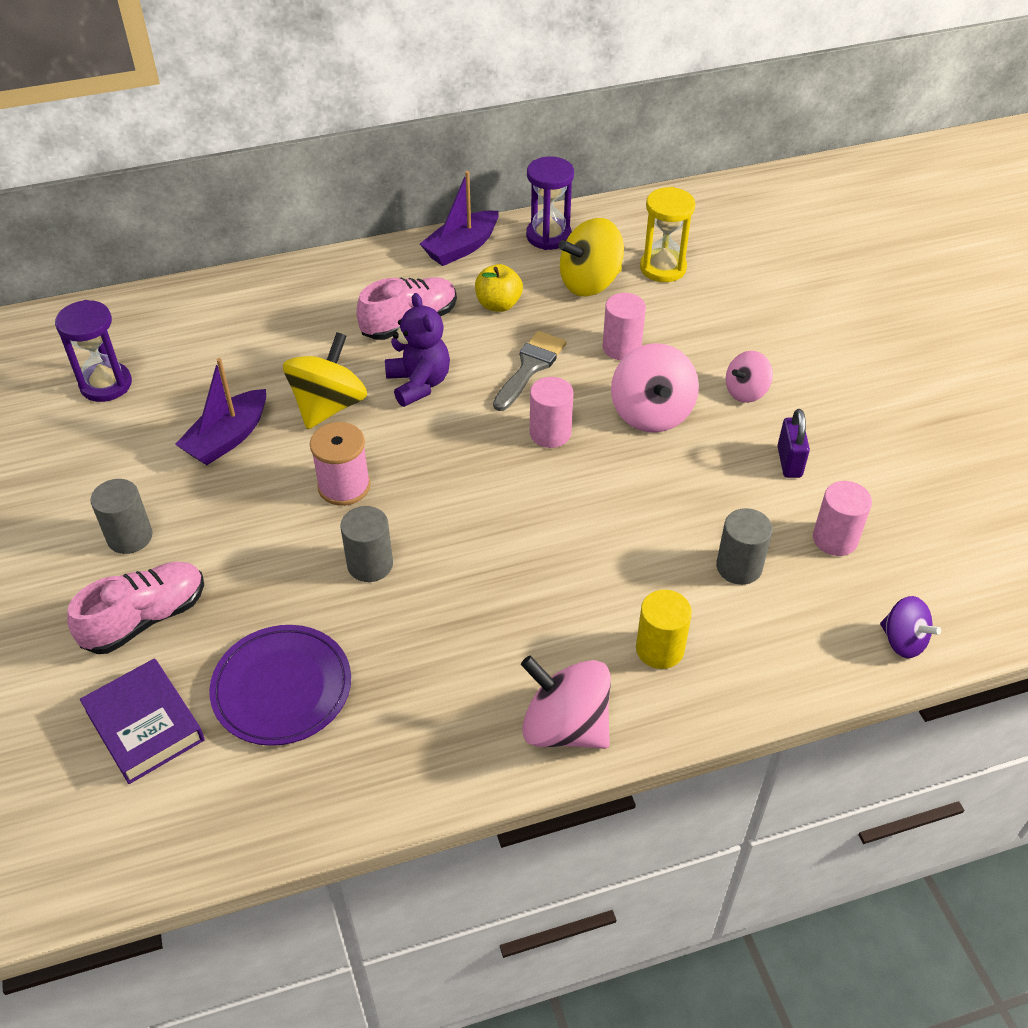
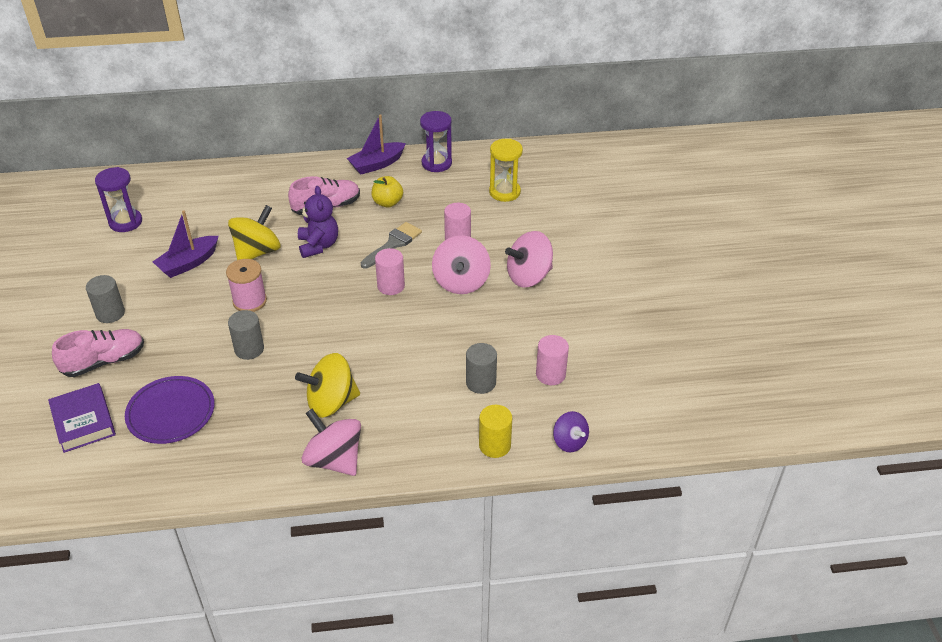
camera: 10 degrees right, 5 degrees down
(590, 283) = (452, 196): yellow spinning top -> yellow spinning top (331, 402)
(659, 649) = (410, 424): yellow cylinder -> yellow cylinder (494, 445)
(746, 392) = (528, 276): pink spinning top -> pink spinning top, size x1.66
(789, 462) = (539, 323): purple padlock -> none

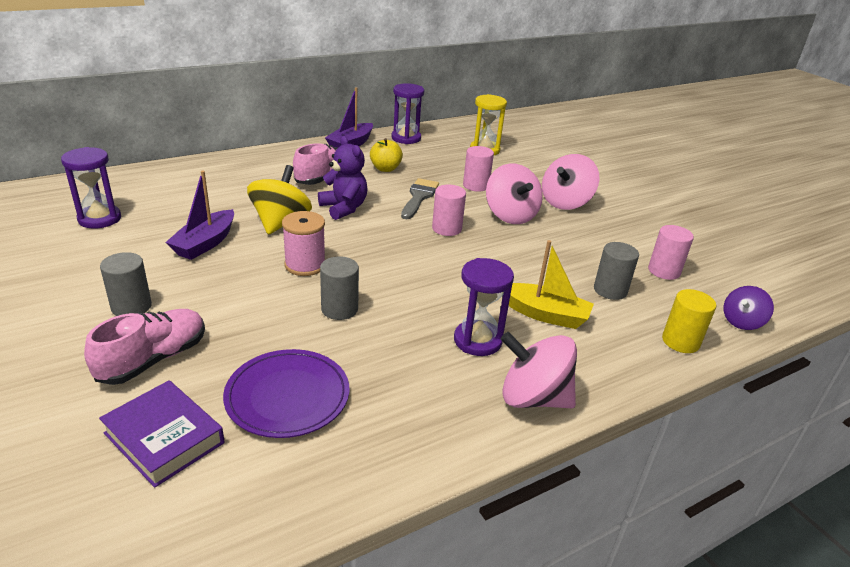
camera: 25 degrees left, 10 degrees down
(331, 402) = (477, 340): yellow spinning top -> purple hourglass
(403, 392) = (545, 314): none -> yellow boat
(569, 442) = (742, 322): purple spinning top -> purple spinning top turned 105 degrees clockwise

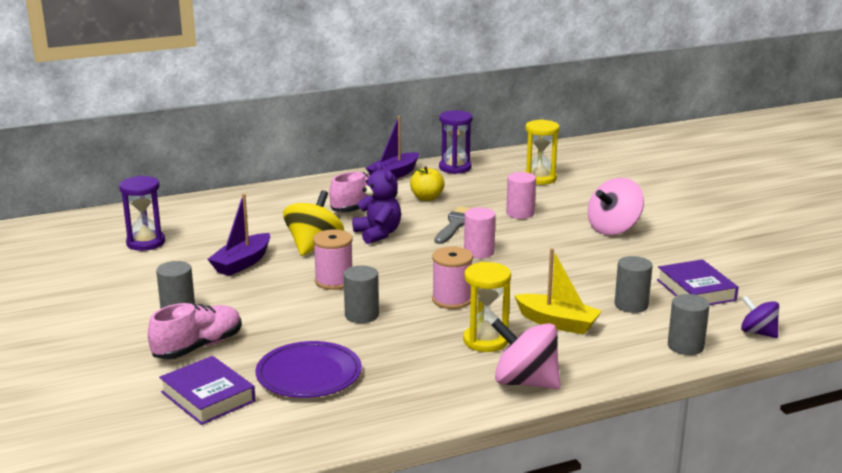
camera: 10 degrees right, 10 degrees down
(431, 287) = (452, 300): none -> pink spool
(477, 340) = (485, 341): purple hourglass -> yellow hourglass
(510, 215) = (549, 241): pink spinning top -> none
(664, 271) = (696, 290): pink cylinder -> purple book
(680, 341) = (685, 346): yellow cylinder -> grey cylinder
(742, 322) = (758, 332): purple spinning top -> purple spinning top turned 75 degrees clockwise

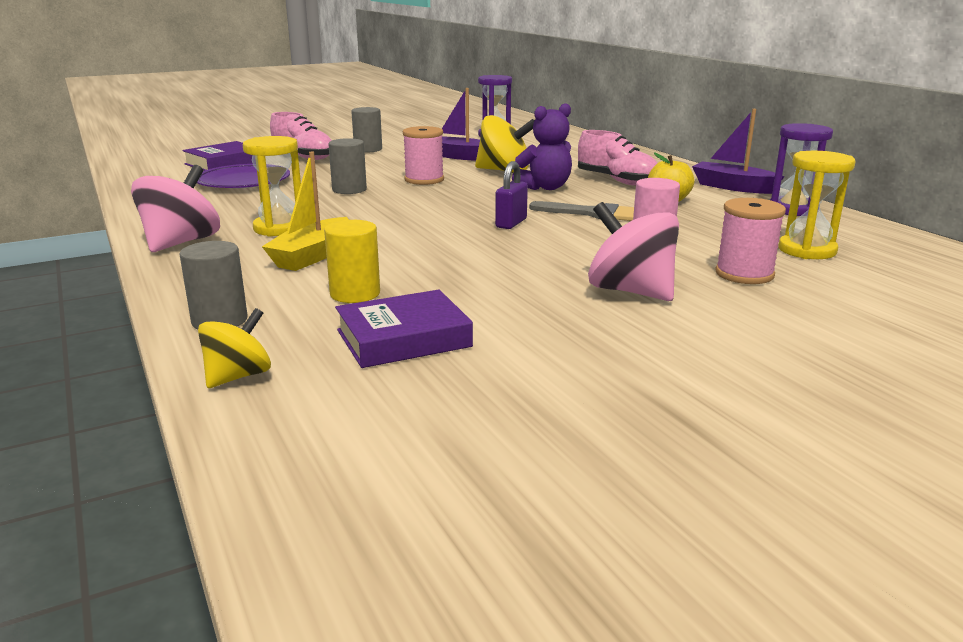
camera: 85 degrees right, 0 degrees up
(452, 300) = (379, 215): pink spool -> pink spool (744, 274)
(479, 252) = (511, 223): pink cylinder -> purple padlock
(631, 305) = (355, 294): grey cylinder -> yellow cylinder
(758, 332) = (238, 376): purple spinning top -> yellow spinning top

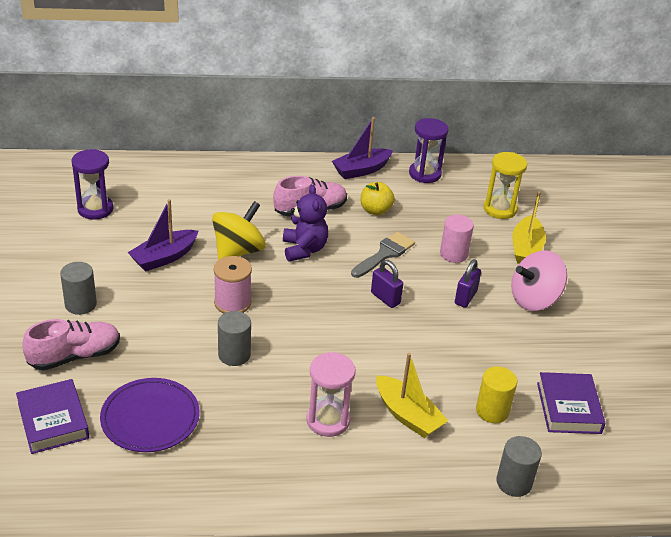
camera: 70 degrees left, 15 degrees up
(181, 243) = (335, 485): pink spinning top -> none
(238, 376) = (597, 485): yellow spinning top -> none
(279, 228) = (328, 420): yellow hourglass -> pink hourglass
(571, 255) = (465, 297): none -> purple padlock
(744, 274) = (526, 249): pink spool -> yellow boat

